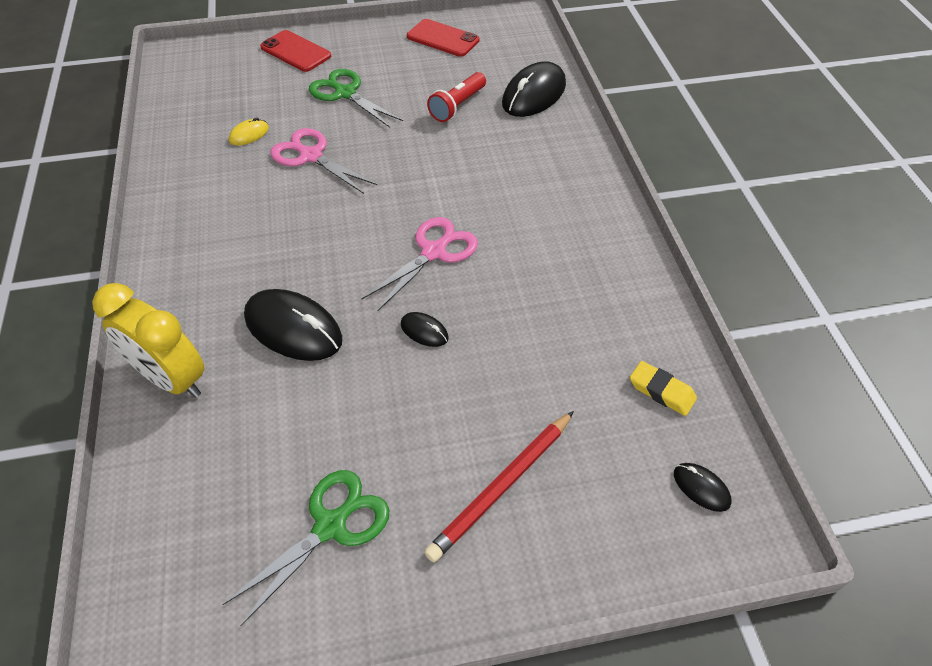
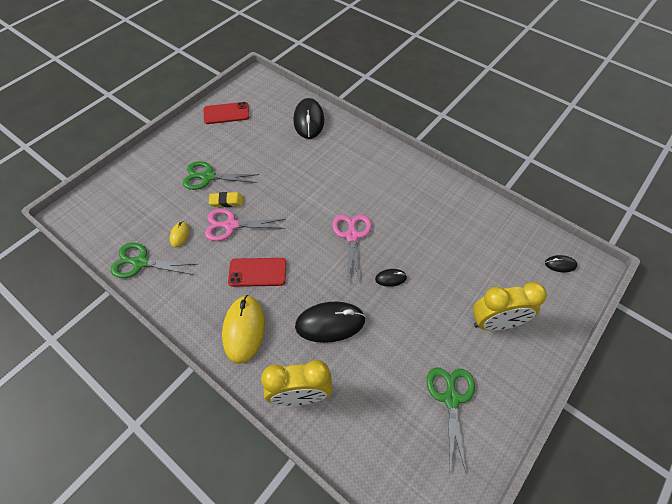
camera: 40 degrees left, 5 degrees up
(183, 138) = (141, 262): none -> green scissors
(199, 269) = (244, 329): none -> yellow mouse
(295, 52) = (148, 168): red phone -> red phone (257, 272)
(457, 106) = (277, 149): red flashlight -> none
(502, 486) = (495, 323): red pencil -> yellow clock
(661, 391) = (508, 234): yellow eraser -> yellow eraser (226, 201)

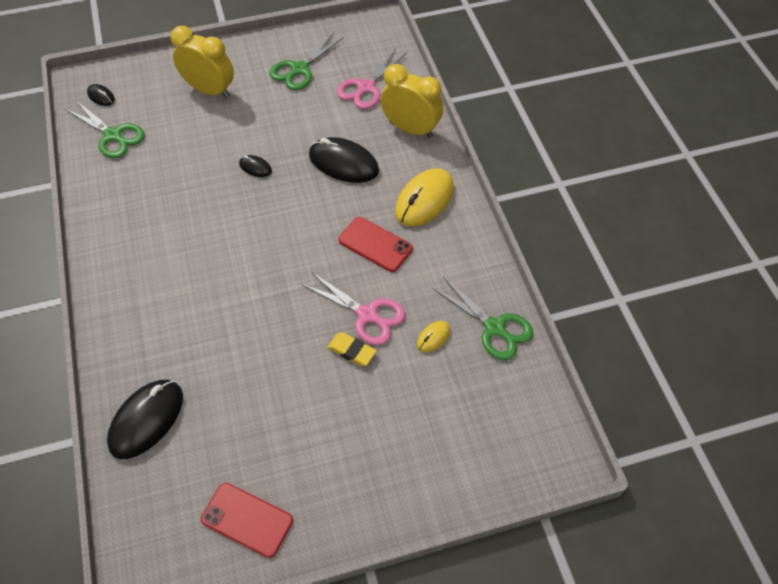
camera: 145 degrees left, 0 degrees up
(208, 177) = (351, 405): green scissors -> green scissors (113, 135)
(352, 236) = (250, 226): pink scissors -> pink scissors (366, 87)

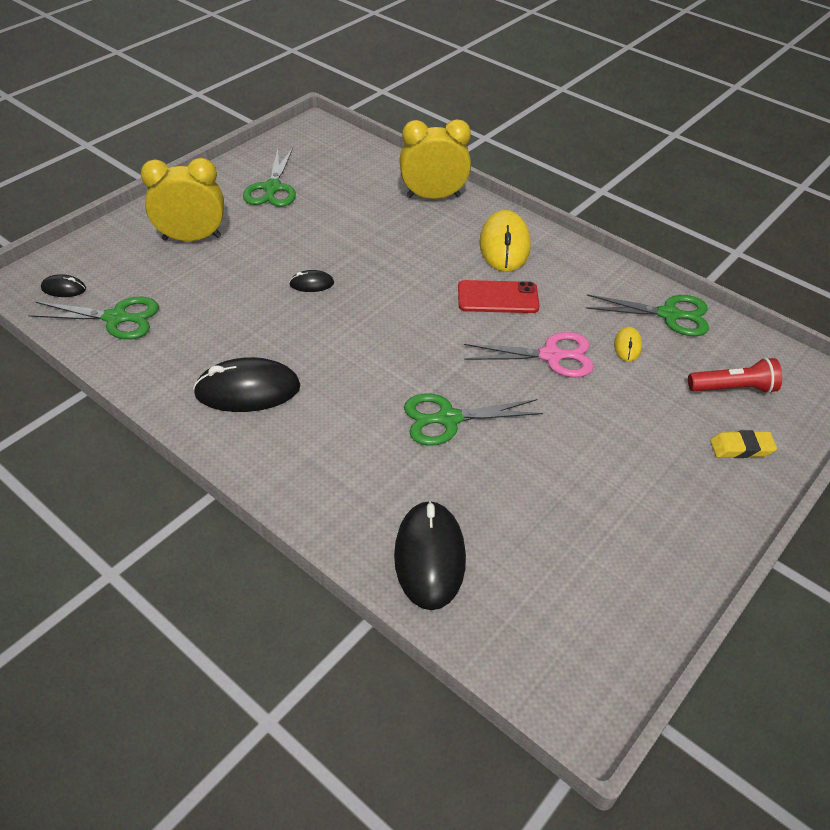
camera: 35 degrees left, 10 degrees down
(247, 520) = (627, 586): red phone -> none
(249, 326) = (449, 419): none -> green scissors
(343, 163) = (398, 246): black mouse -> black mouse (247, 390)
(351, 351) = (569, 391): yellow eraser -> yellow eraser (741, 448)
(366, 87) = (356, 180): pink scissors -> none
(480, 419) = (733, 388): none -> red flashlight

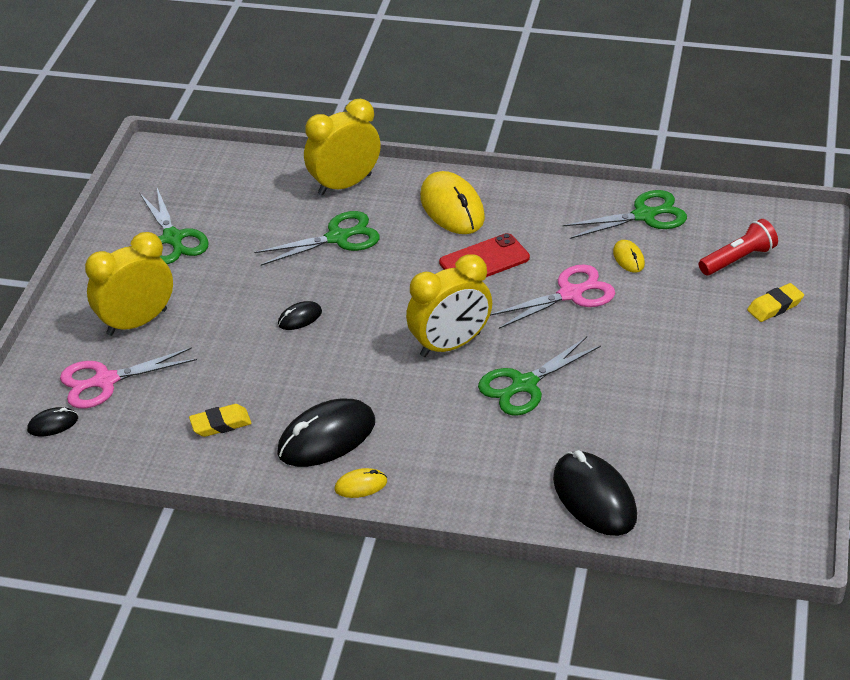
camera: 25 degrees left, 5 degrees down
(116, 318) = (136, 429): green scissors -> green scissors (337, 238)
(129, 272) = (105, 381): none -> pink scissors
(178, 342) = (221, 424): none -> yellow eraser
(238, 445) = (361, 485): none -> yellow mouse
(413, 356) = (450, 345): none -> yellow clock

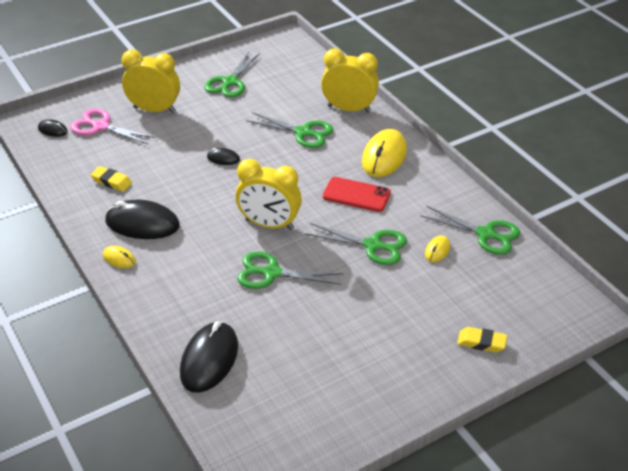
camera: 45 degrees right, 0 degrees up
(570, 294) = (372, 245): pink scissors -> green scissors
(738, 259) = (503, 299): red flashlight -> none

